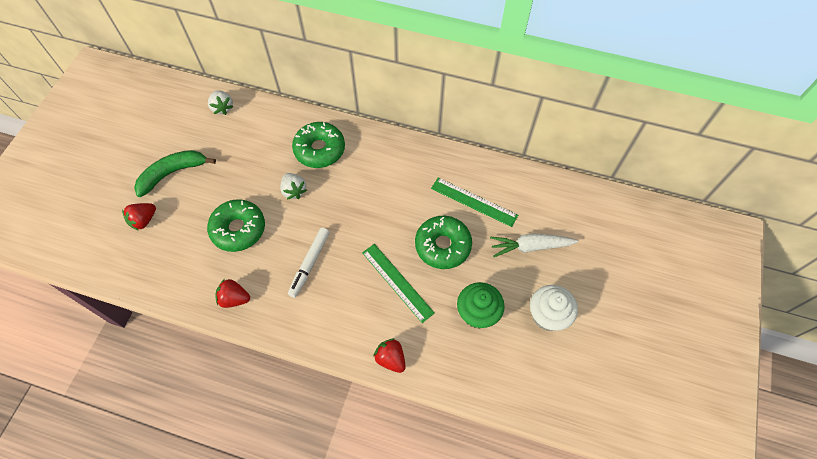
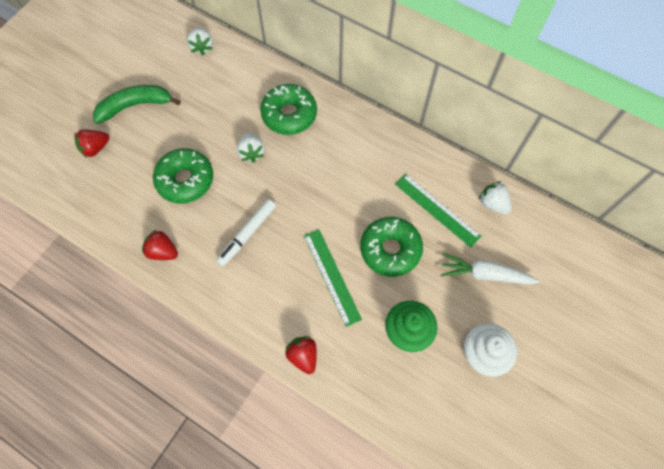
camera: 15 degrees right, 5 degrees up
(520, 185) = (492, 203): none -> white strawberry

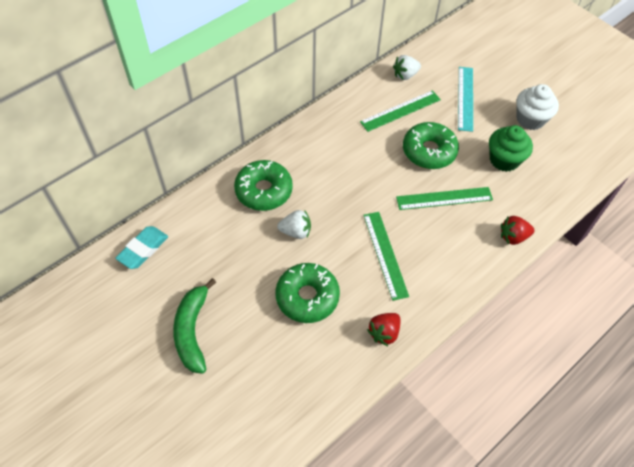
camera: 75 degrees left, 10 degrees down
(95, 148) = (234, 382): red strawberry -> none
(202, 47) = (143, 249): white strawberry -> turquoise eraser
(247, 234) = (385, 254): white marker -> green ruler
(485, 274) = (465, 98): white carrot -> turquoise ruler

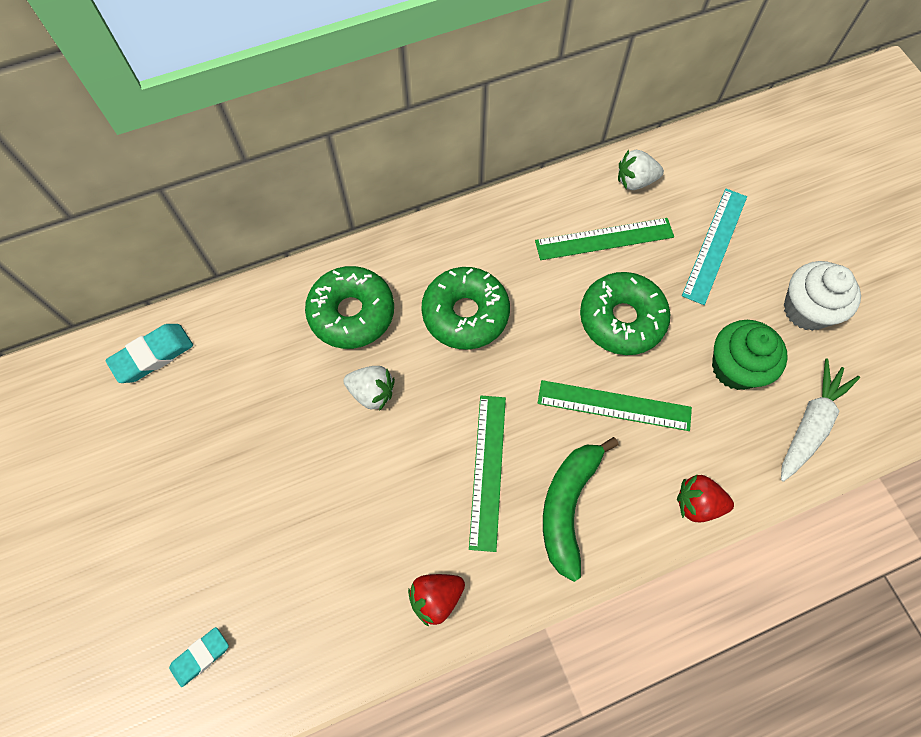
camera: 20 degrees right, 10 degrees up
(192, 330) = (170, 502): green banana -> green banana (568, 506)
(251, 412) = (201, 656): none -> turquoise eraser
(307, 297) = (348, 502): green donut -> green donut (465, 314)
(557, 178) = (809, 424): none -> white carrot

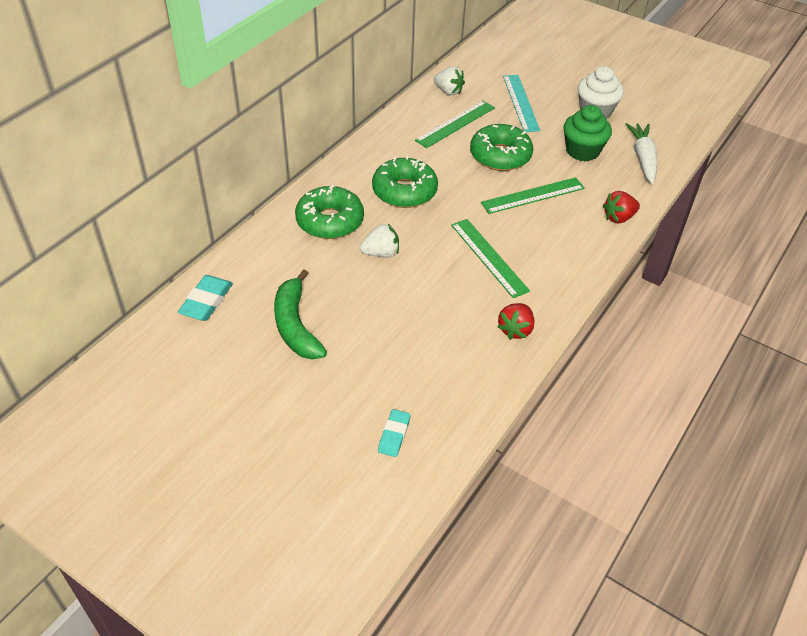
camera: 35 degrees left, 20 degrees down
(568, 506) = (550, 251): green banana -> green banana (295, 325)
(635, 181) = (448, 91): white strawberry -> white strawberry turned 105 degrees counterclockwise

